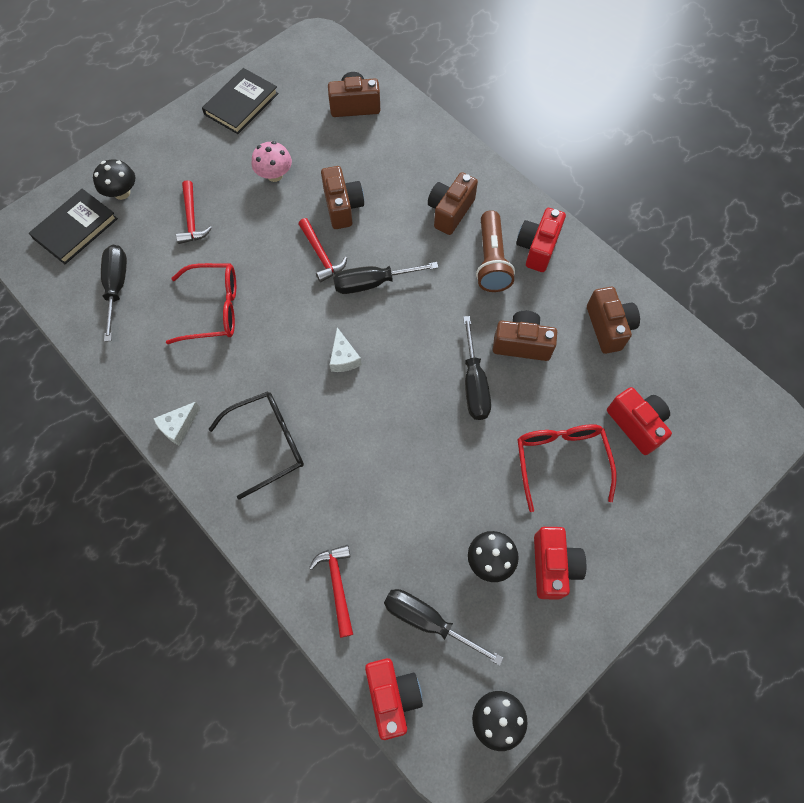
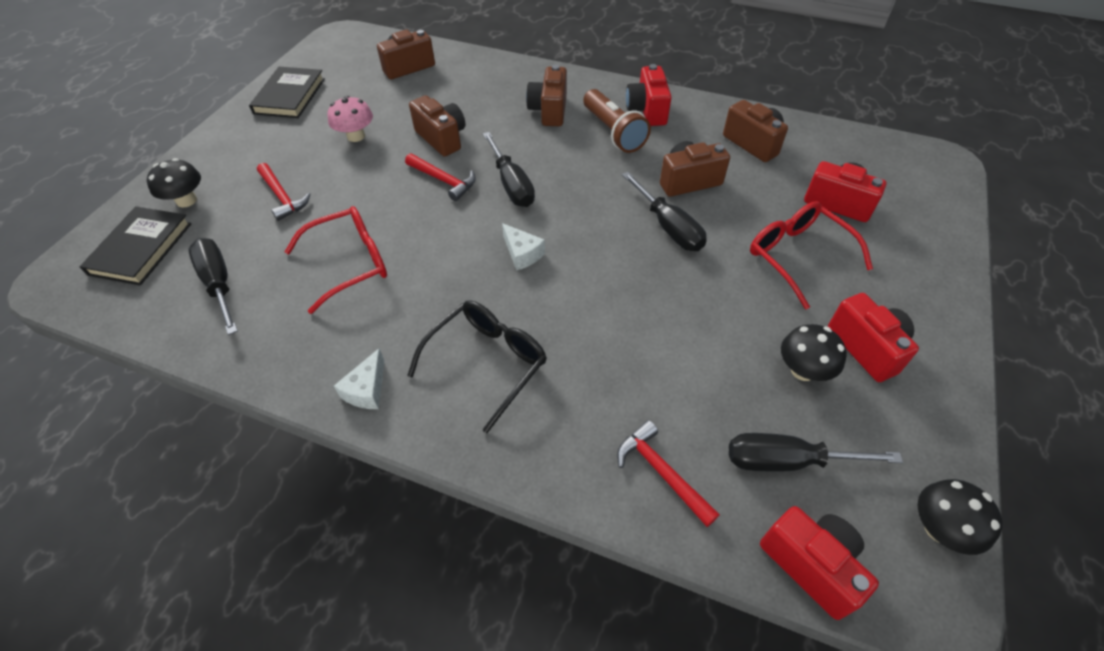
camera: 25 degrees left, 15 degrees down
(373, 283) = (511, 184): black screwdriver -> black screwdriver turned 75 degrees counterclockwise

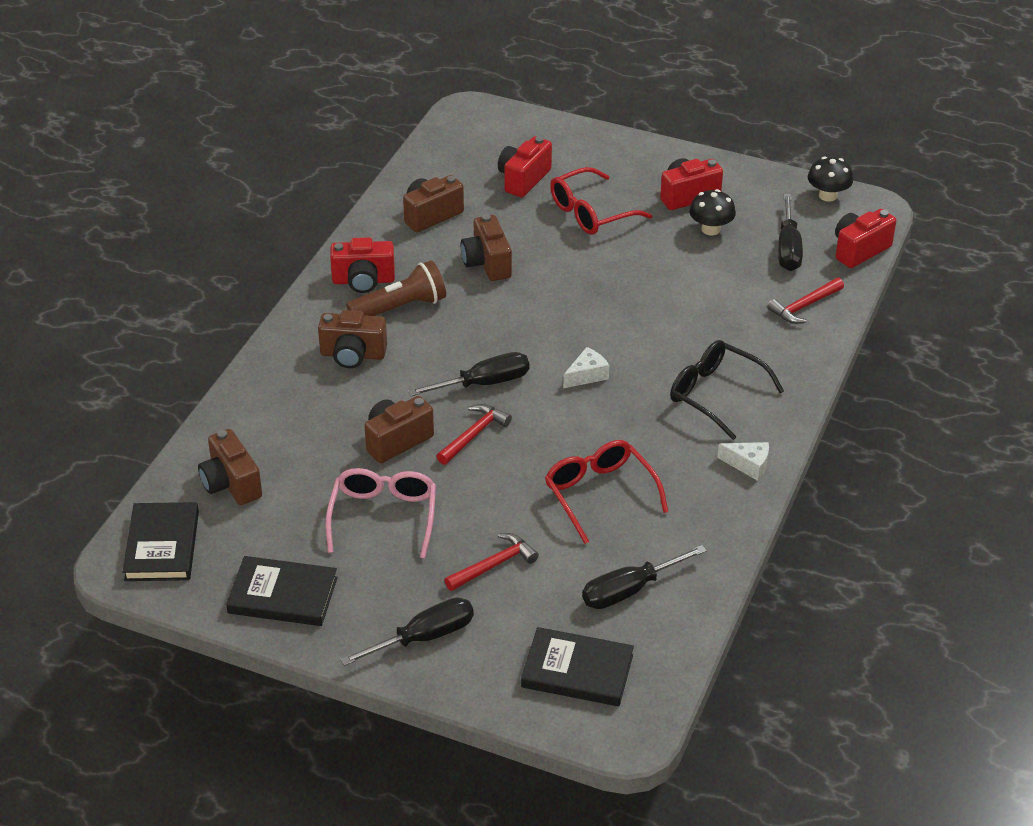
camera: 90 degrees left, 10 degrees down
(186, 200) = (496, 651): black mushroom -> none
(354, 46) = (162, 546): none -> black book
(356, 136) = (383, 516): pink mushroom -> pink glasses
(668, 227) = (552, 281): black screwdriver -> black screwdriver (424, 637)

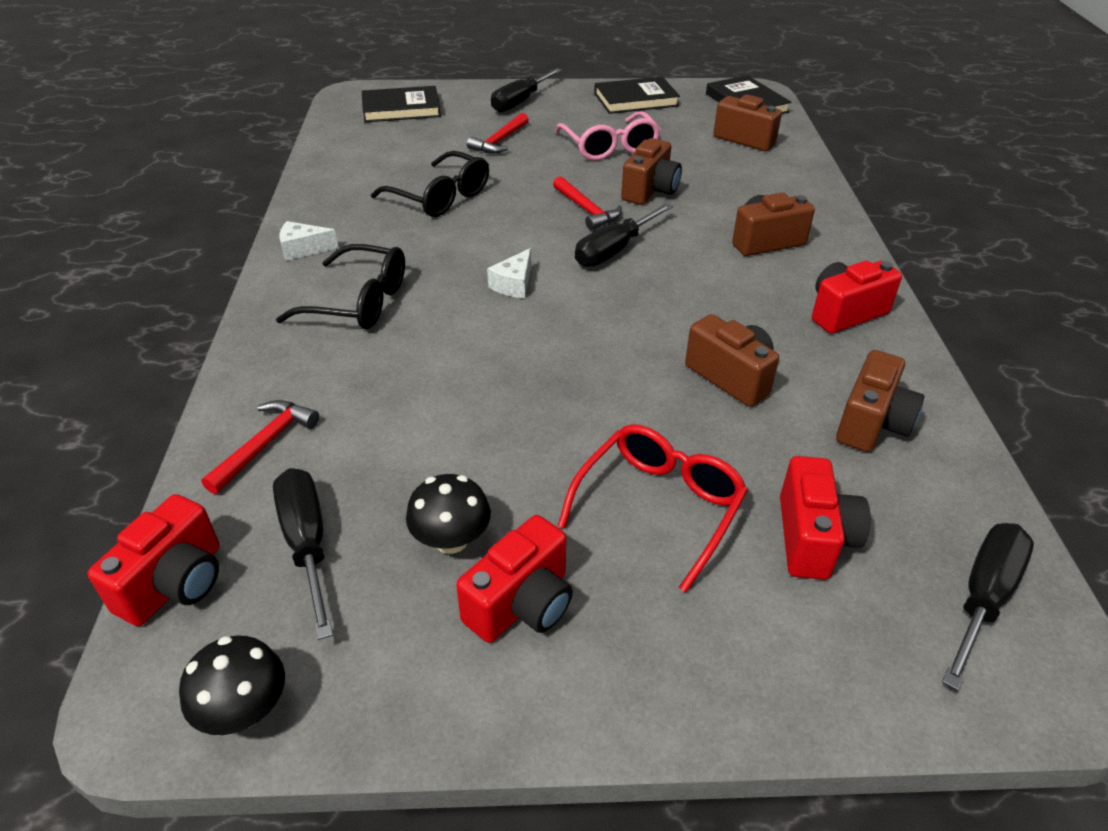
camera: 155 degrees right, 0 degrees up
(400, 308) = (772, 296): brown flashlight -> none
(474, 435) = (586, 210): red hammer -> red hammer turned 45 degrees counterclockwise
(599, 494) = (441, 197): red glasses -> black glasses
(629, 590) = (383, 150): black screwdriver -> black screwdriver (983, 598)

